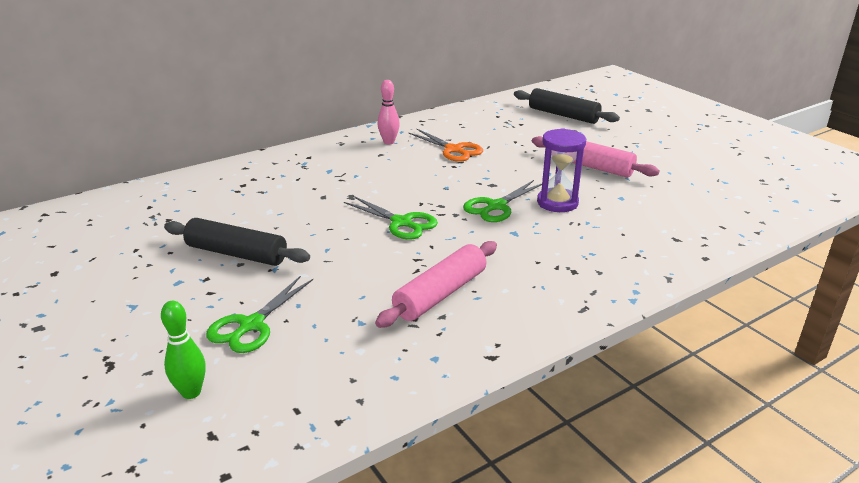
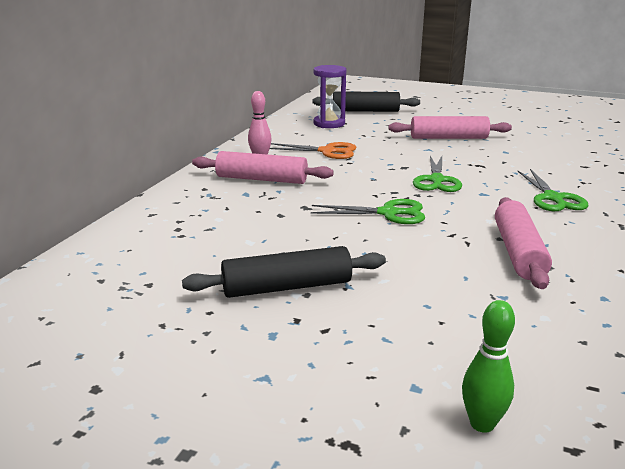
camera: 35 degrees left, 5 degrees down
(251, 325) = (420, 339): green scissors -> green scissors (553, 198)
(360, 161) = (262, 179): none -> pink rolling pin
(557, 203) = (472, 166): purple hourglass -> purple hourglass (329, 124)

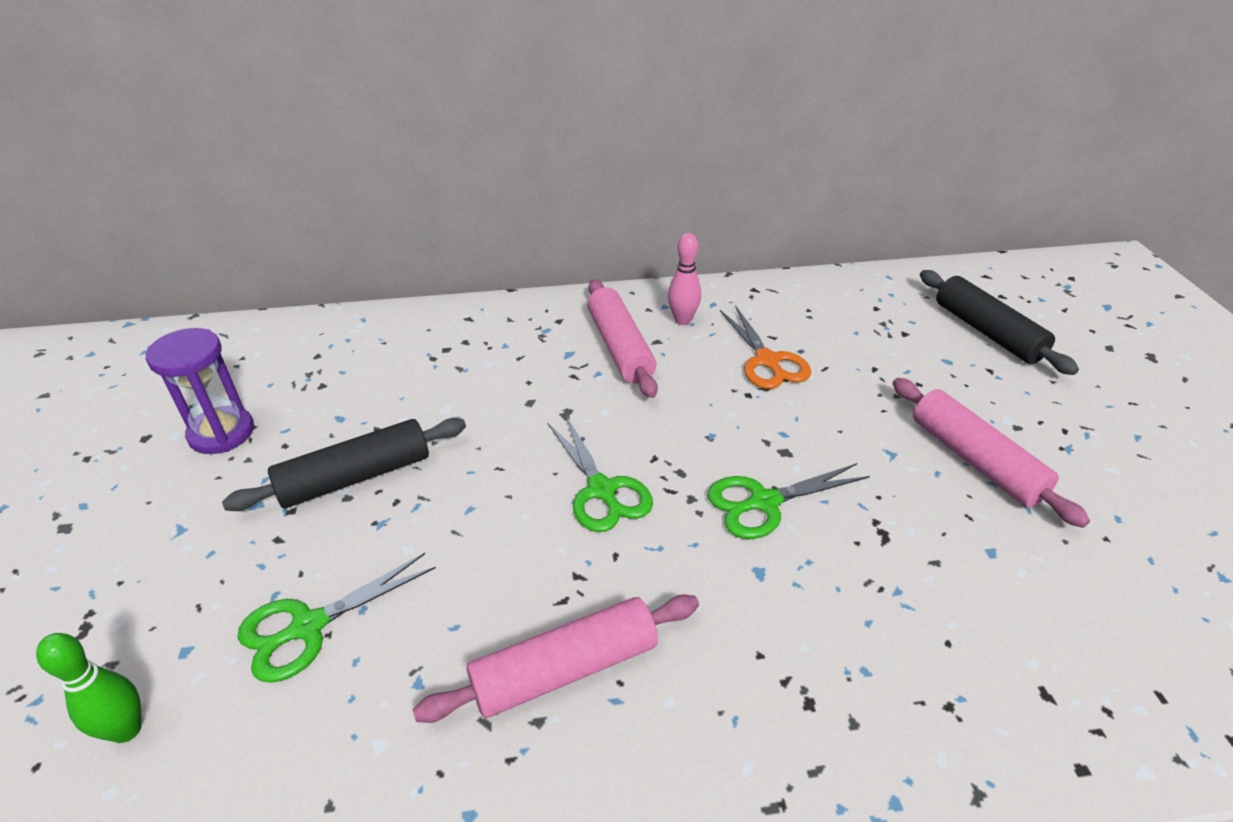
camera: 60 degrees right, 15 degrees up
(287, 287) = (355, 477): black rolling pin -> black rolling pin turned 75 degrees counterclockwise
(329, 124) = (881, 321): purple hourglass -> purple hourglass (221, 433)
(553, 198) = (819, 672): green scissors -> green scissors (308, 627)

